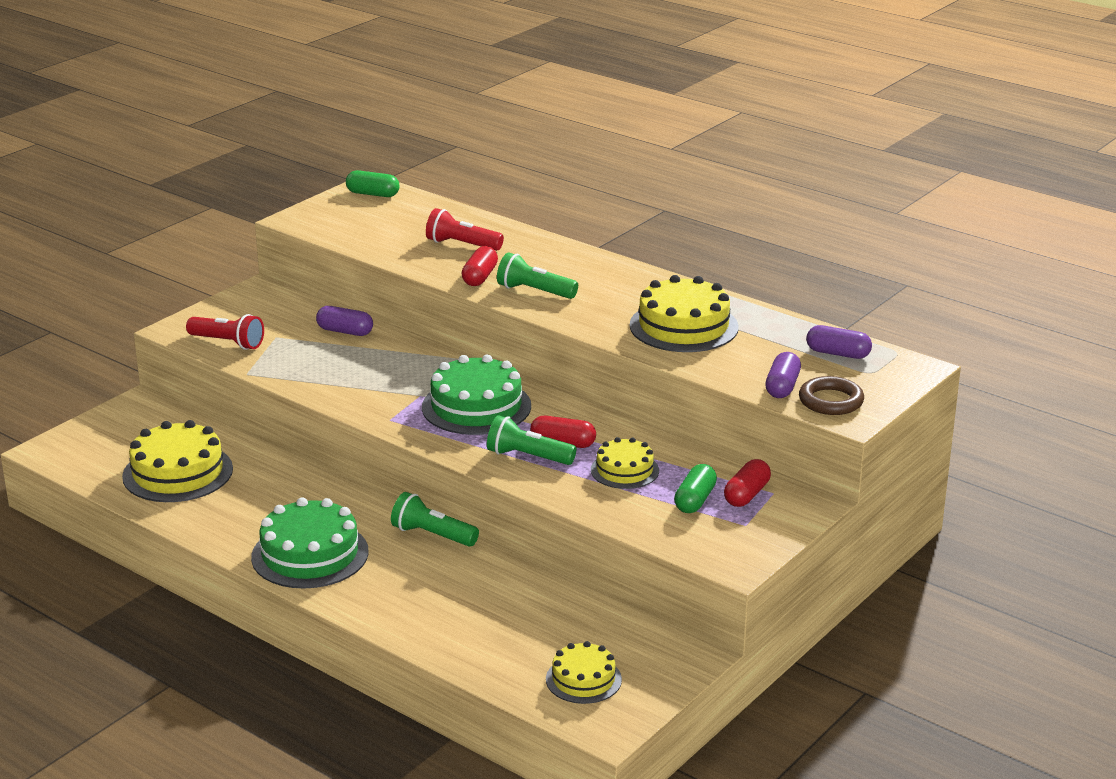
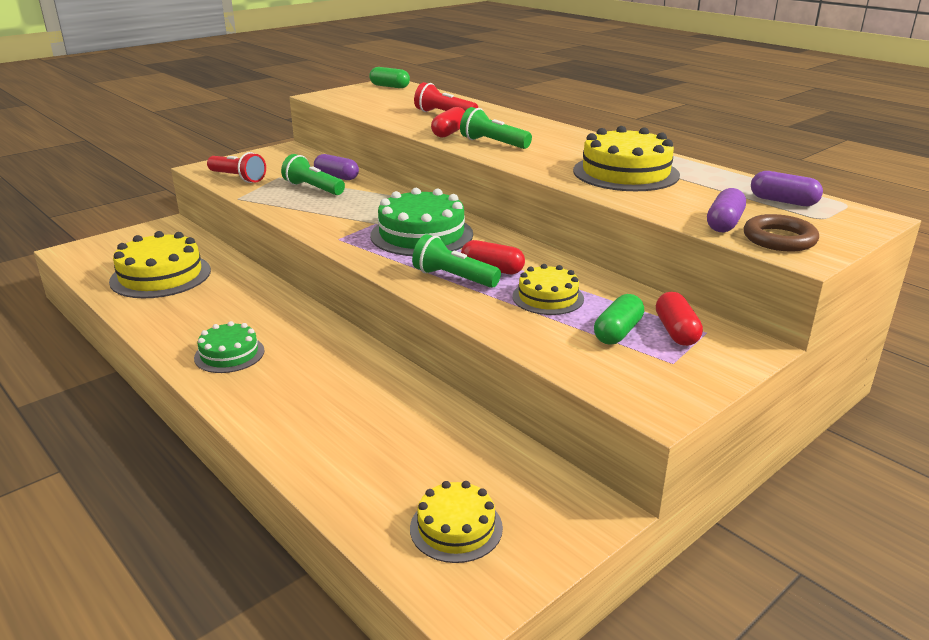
camera: 10 degrees right, 0 degrees up
(310, 554) = (229, 354): green cake -> green cake, size x0.59
(432, 535) = (354, 347): green flashlight -> green flashlight (313, 188)
(746, 495) = (676, 331): red capsule -> red capsule turned 45 degrees counterclockwise

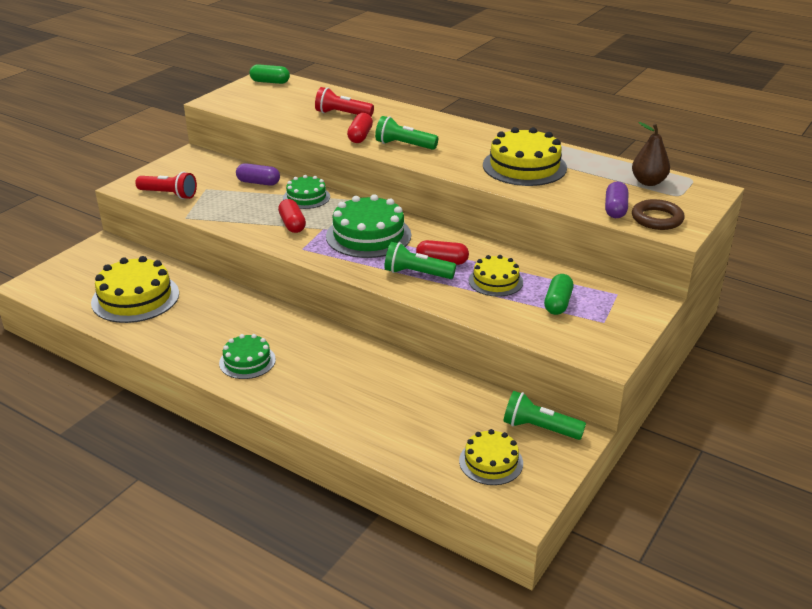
camera: 15 degrees left, 5 degrees up
(313, 188) = (246, 198): green flashlight -> green flashlight (539, 428)
(377, 194) = (306, 197): none -> green cake
(676, 331) = (597, 296): red capsule -> red capsule (292, 224)
(783, 201) = (648, 182): purple capsule -> brown pear

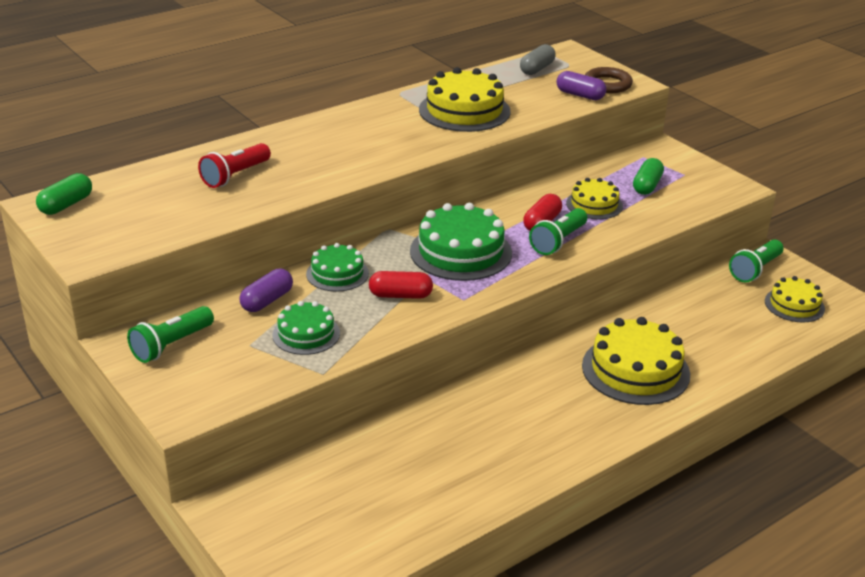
camera: 70 degrees left, 0 degrees up
(135, 298) = (398, 489): yellow cake -> yellow cake (635, 370)
(169, 194) = (242, 378): red flashlight -> none
(247, 361) = (587, 416): green cake -> green cake (306, 334)
(360, 136) = (313, 177): red capsule -> none
(404, 145) = (361, 157): green flashlight -> green flashlight (171, 345)
(557, 303) = (647, 186): green capsule -> green capsule turned 75 degrees clockwise
(648, 182) = (537, 69): brown pear -> grey capsule

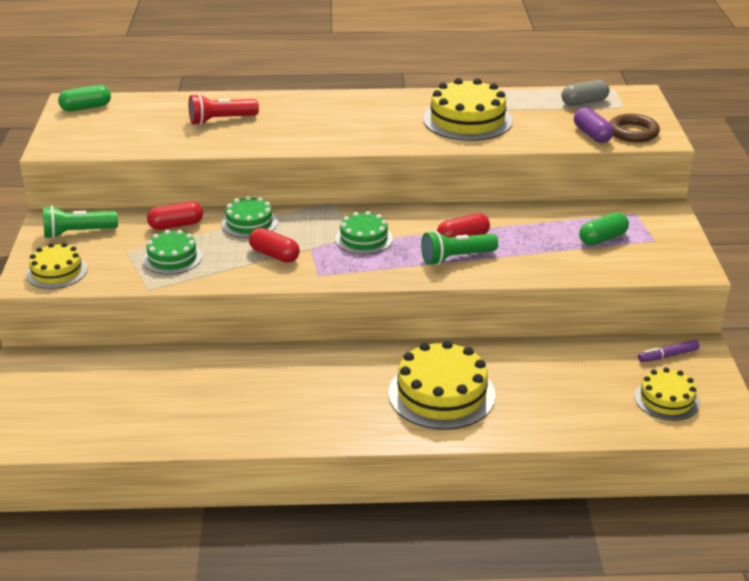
camera: 35 degrees right, 0 degrees up
(267, 301) = (176, 225): purple capsule -> red capsule
(461, 252) = (364, 239): green cake -> green cake, size x0.59
(594, 204) = (530, 238): yellow cake -> yellow cake (57, 272)
(755, 270) = (668, 355): green flashlight -> purple marker

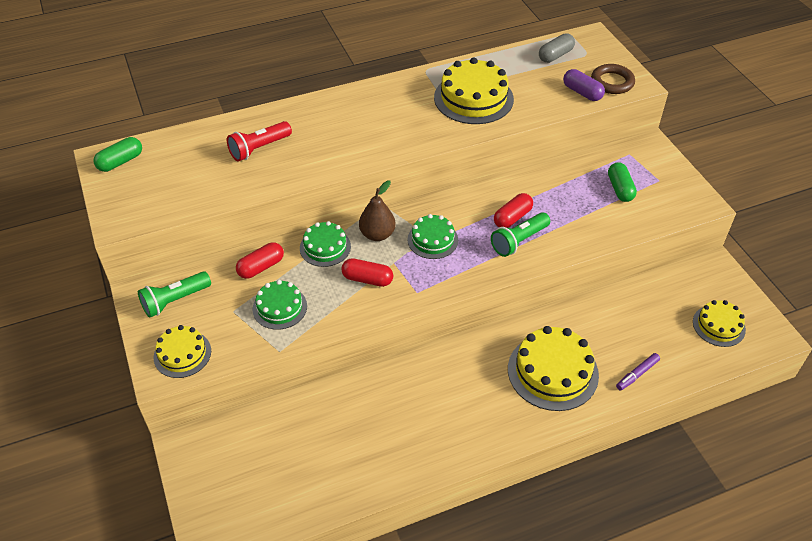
camera: 20 degrees left, 15 degrees up
(309, 224) = (377, 234): none -> brown pear
(602, 238) = (620, 189): green capsule -> green capsule turned 45 degrees counterclockwise
(668, 355) = (698, 280): purple marker -> purple marker (637, 374)

